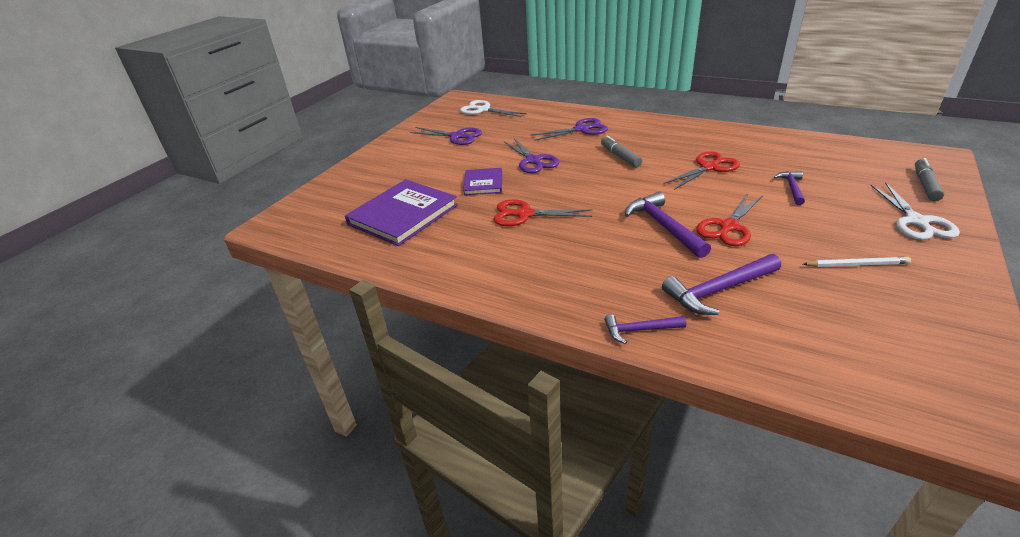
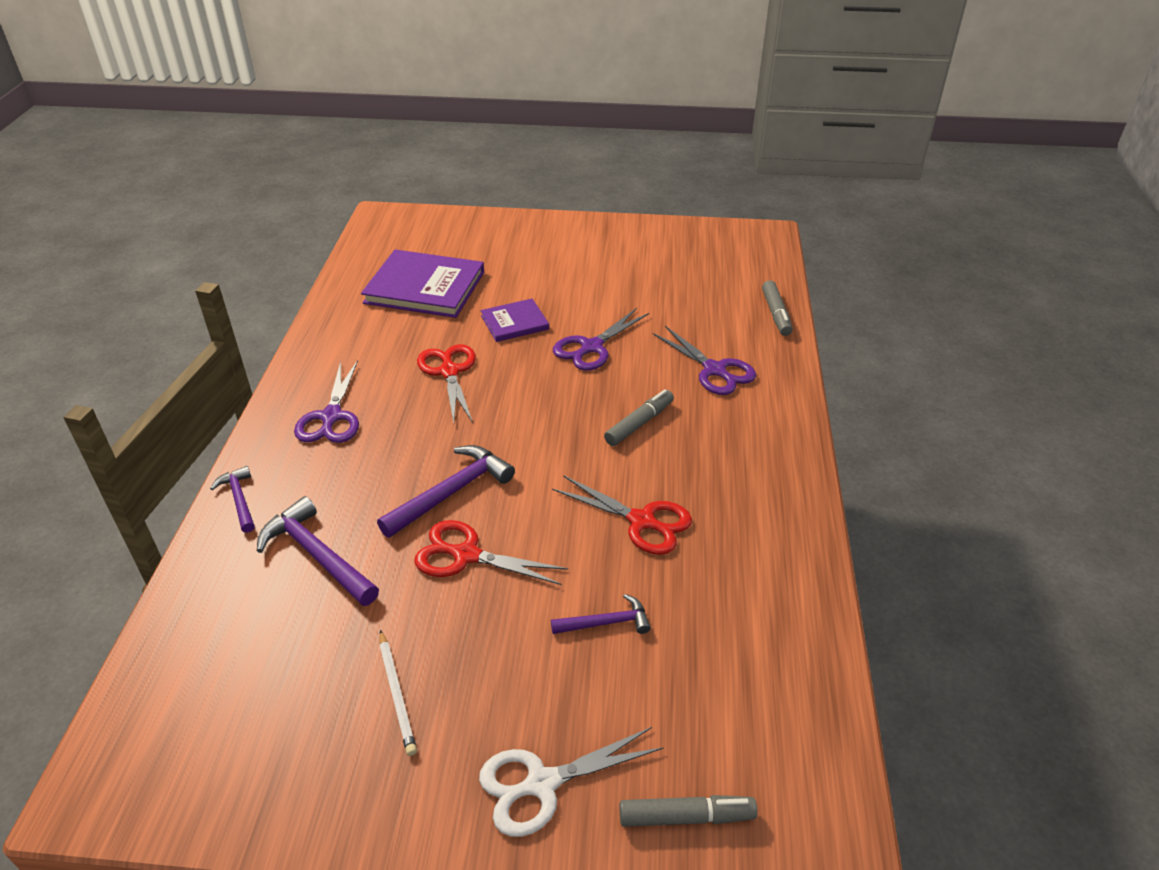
camera: 65 degrees right, 5 degrees up
(457, 136) = (635, 268): purple scissors -> purple scissors (331, 417)
(483, 110) = (734, 266): white scissors -> none
(540, 107) = (776, 314): none -> grey marker

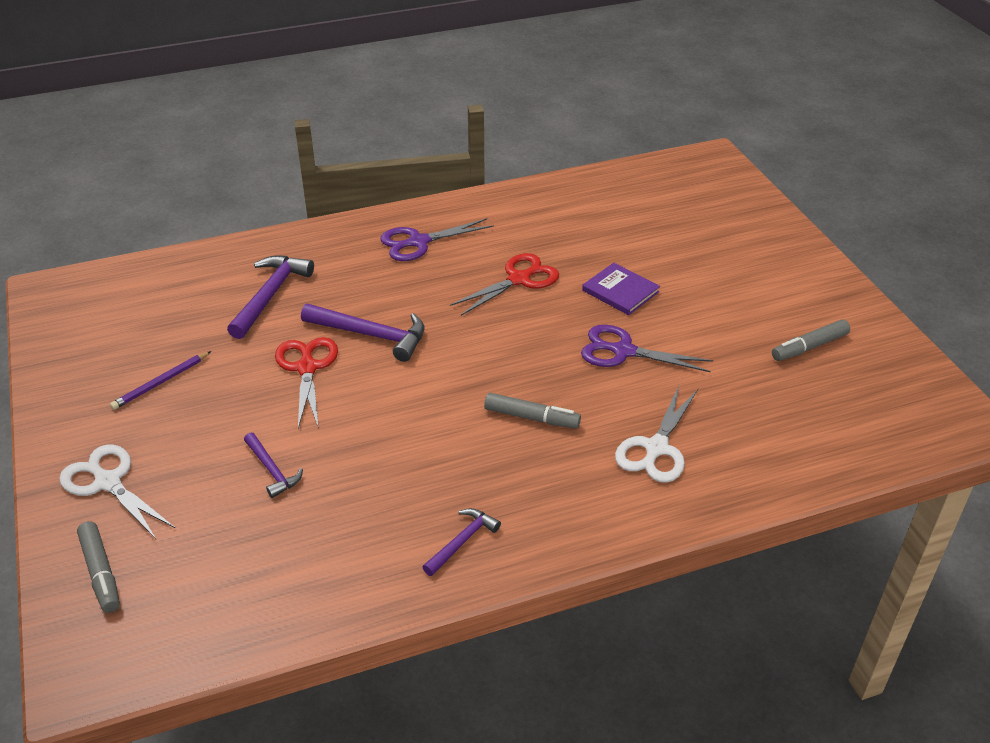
camera: 65 degrees right, 0 degrees up
(239, 499) = (305, 238): purple hammer -> purple hammer (462, 541)
(397, 694) = (161, 382): white pencil -> purple pencil
(425, 287) = (626, 222): purple book -> none
(642, 521) = (400, 458): red scissors -> none
(715, 370) = (656, 448): purple scissors -> white scissors
(776, 314) = (804, 472): grey marker -> grey marker (809, 347)

